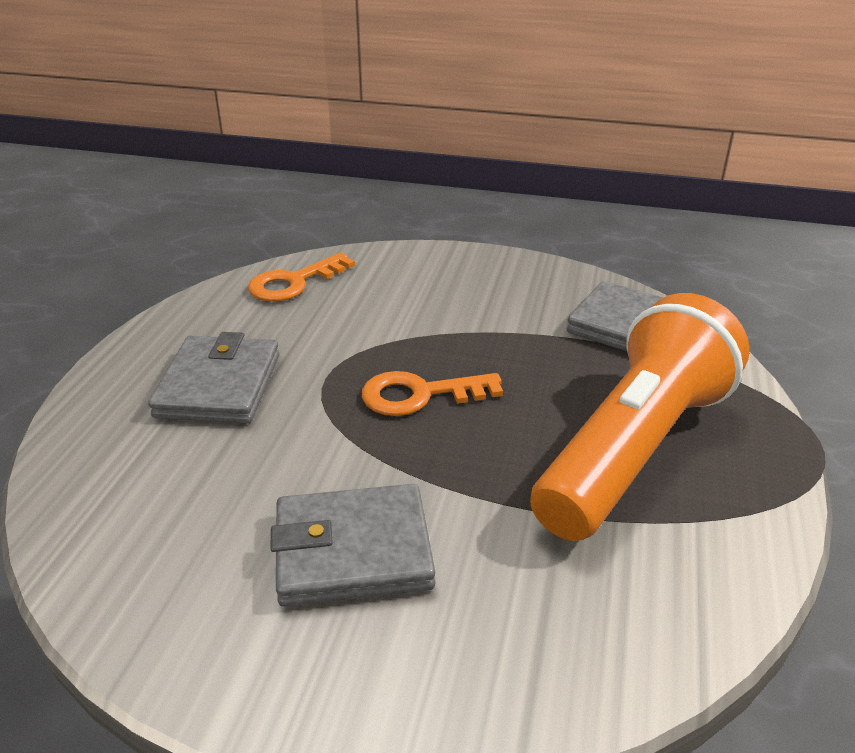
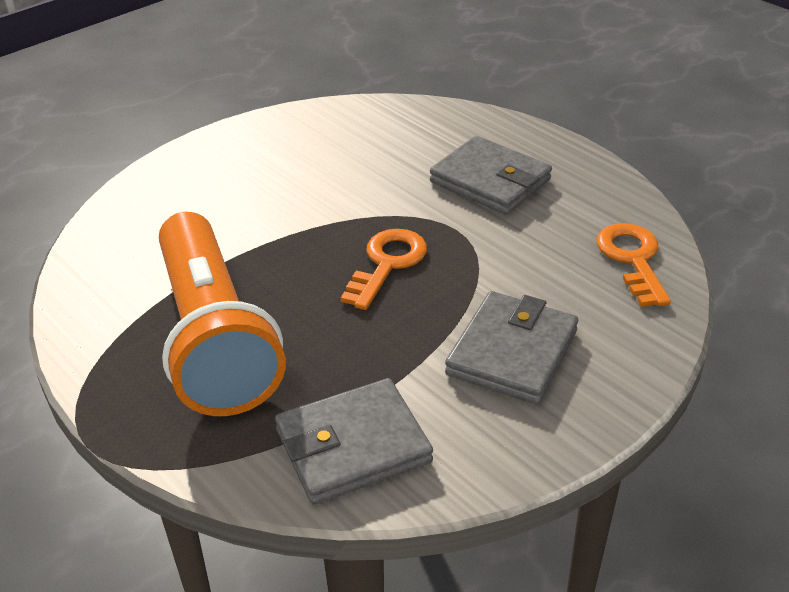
camera: 125 degrees right, 5 degrees up
(353, 551) = (274, 185): grey wallet -> grey wallet (512, 352)

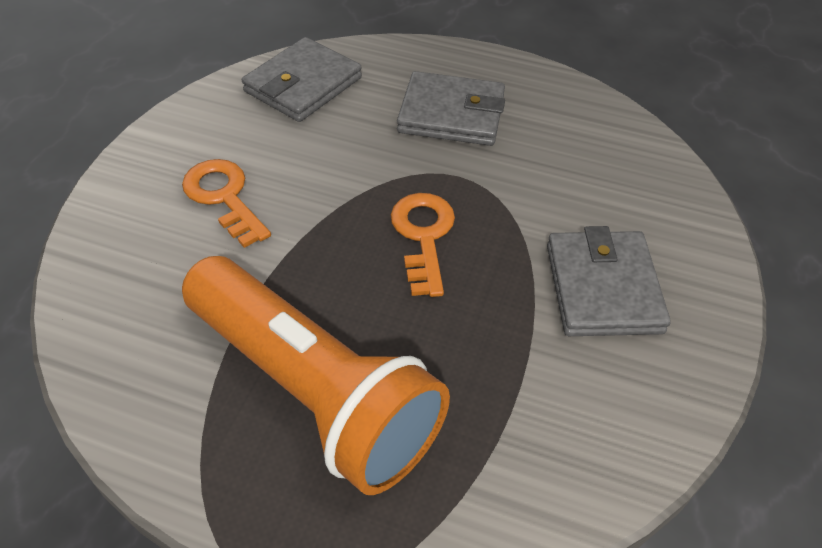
camera: 30 degrees left, 10 degrees up
(353, 446) = (541, 453): grey wallet -> grey wallet (303, 85)
(632, 259) = (628, 155): orange key -> orange key (224, 197)

